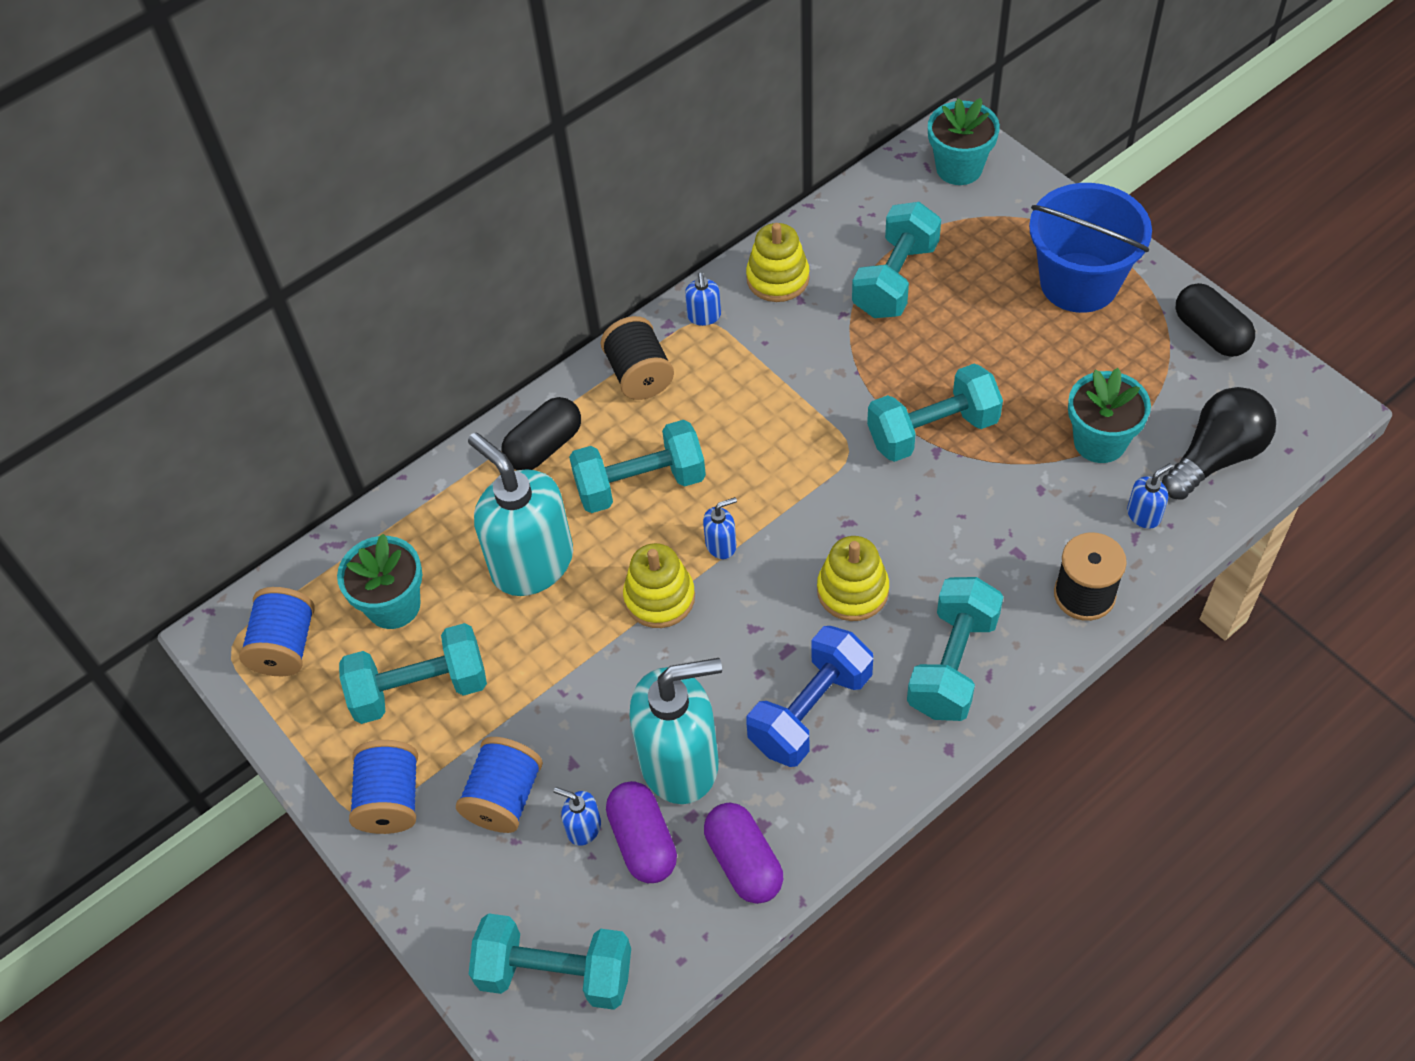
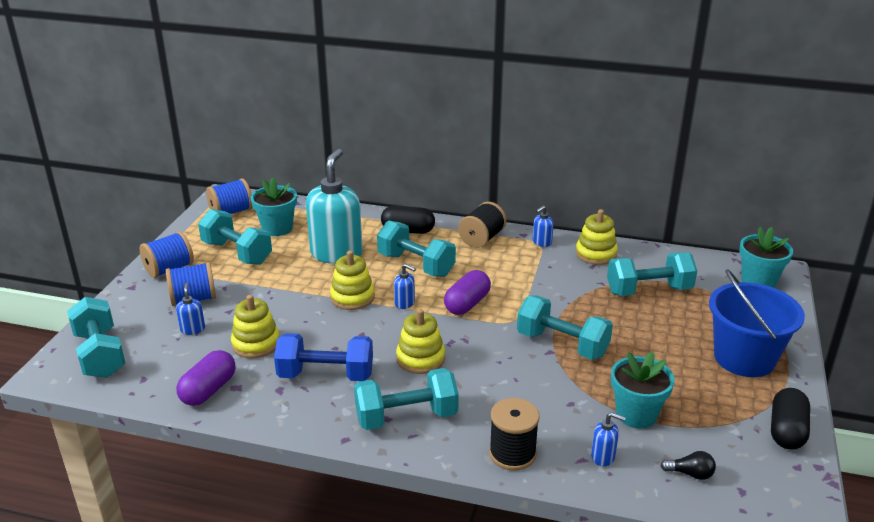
camera: 50 degrees right, 25 degrees down
(643, 841) = (198, 351): purple capsule -> purple capsule (467, 304)
(680, 762) = (256, 344): turquoise soap dispenser -> yellow stacking toy
(1216, 457) = (690, 474): black light bulb -> black light bulb, size x0.46

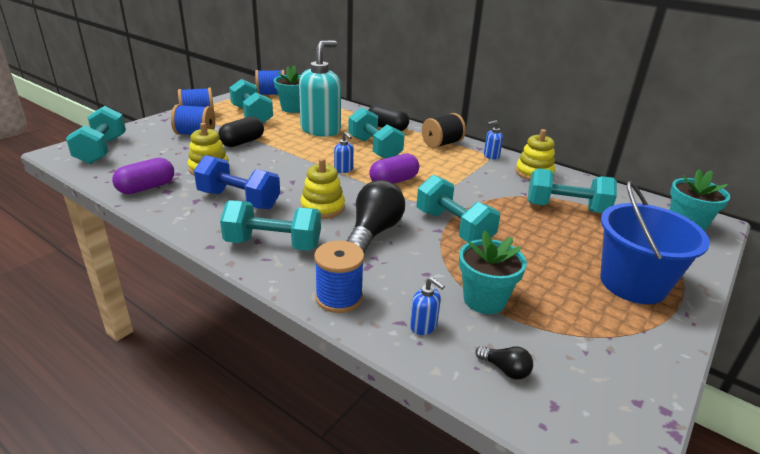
camera: 20 degrees right, 0 degrees up
(192, 329) = (176, 150): blue soap dispenser -> none
(352, 297) = (307, 157): yellow stacking toy -> none
(492, 372) = (374, 232): none -> black light bulb
(512, 453) = (339, 297): black spool -> blue spool
(786, 431) = (644, 362): black capsule -> black capsule (242, 142)

